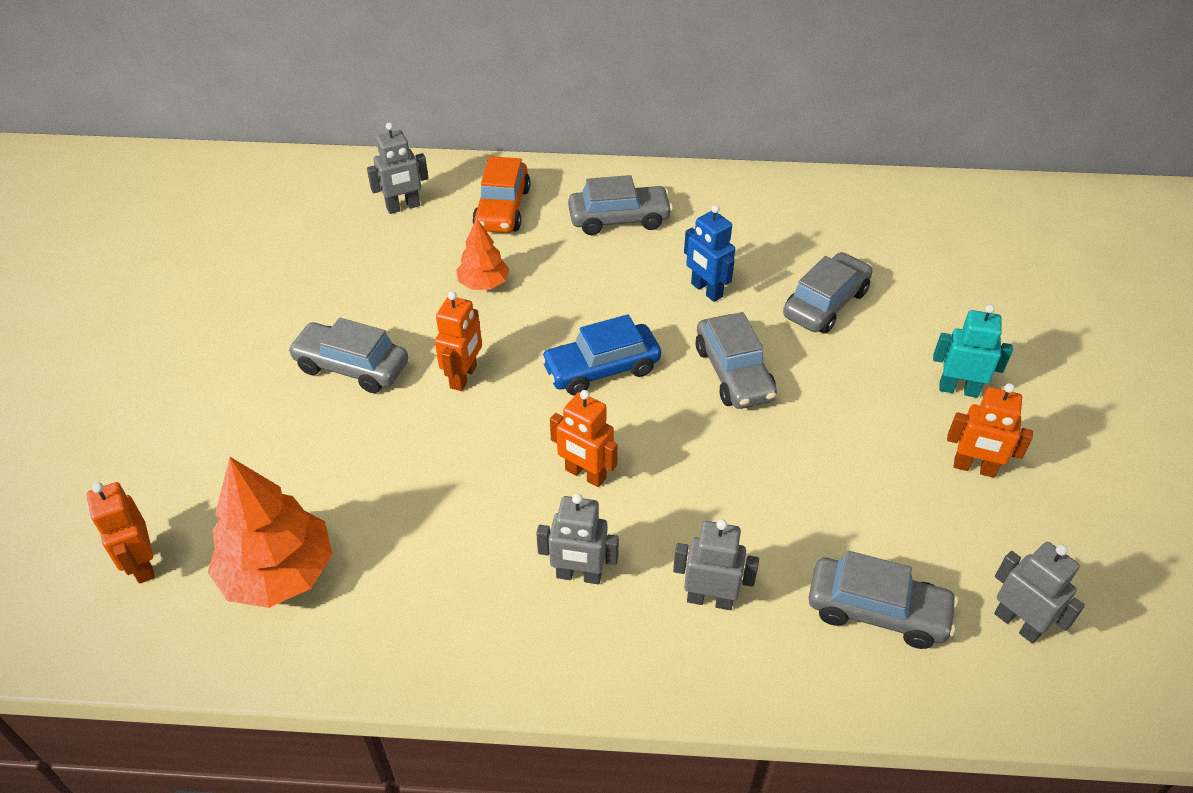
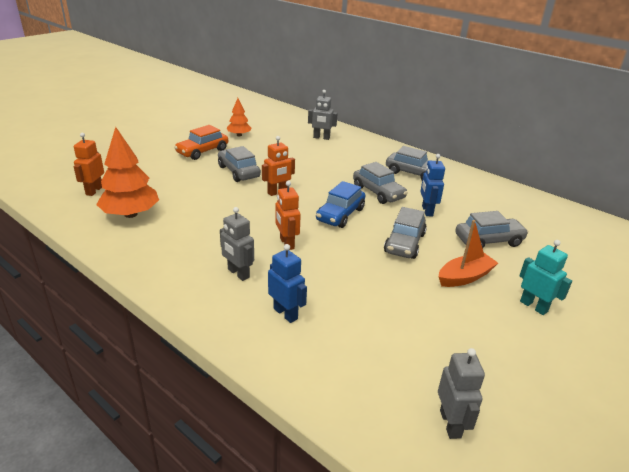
camera: 35 degrees right, 15 degrees down
(483, 283) = (324, 170): orange tree -> orange tree (239, 135)
(502, 209) = (362, 152): orange car -> orange car (202, 151)
(601, 369) = (340, 215): blue car -> blue car turned 75 degrees counterclockwise
(710, 599) = (285, 313): grey robot -> blue robot
(852, 389) = (464, 277): none -> orange boat
(877, 611) = (368, 367): grey car -> grey car (378, 192)
(974, 468) = (504, 342): orange robot -> none

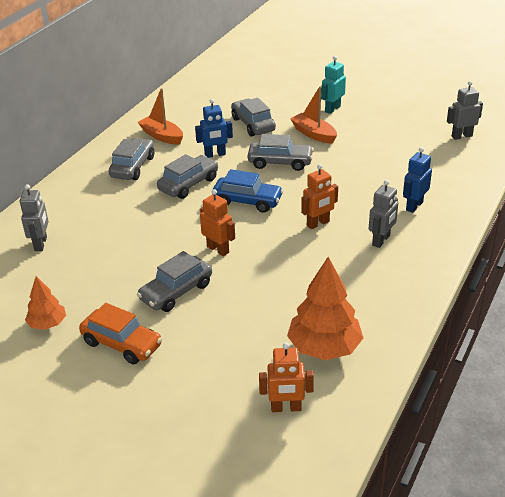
camera: 100 degrees left, 5 degrees up
(465, 190) = (162, 136): none -> orange boat

